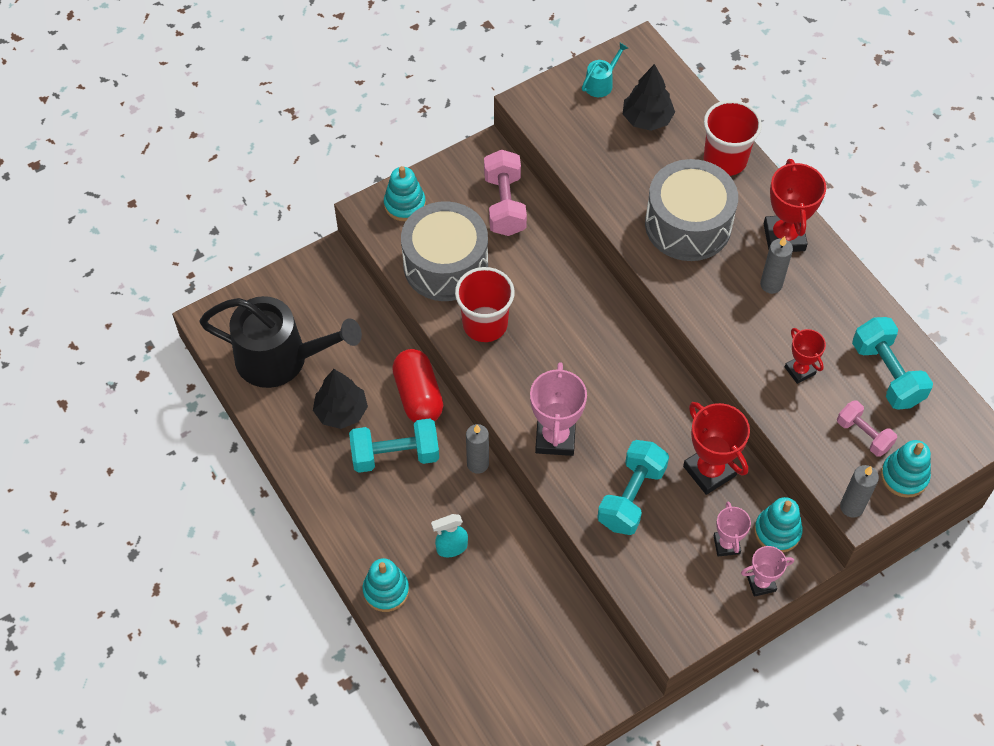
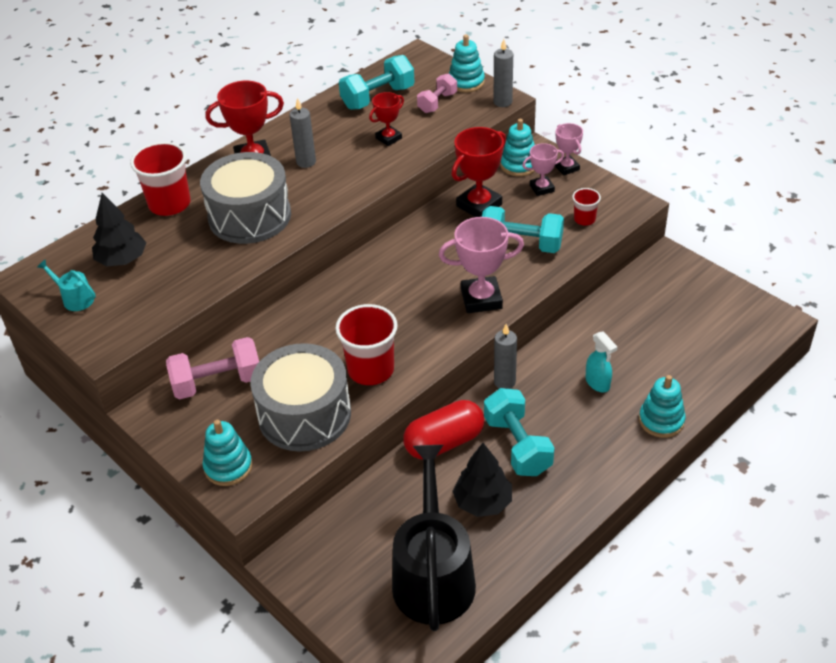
camera: 100 degrees left, 15 degrees down
(659, 574) = (584, 219): none -> red cup

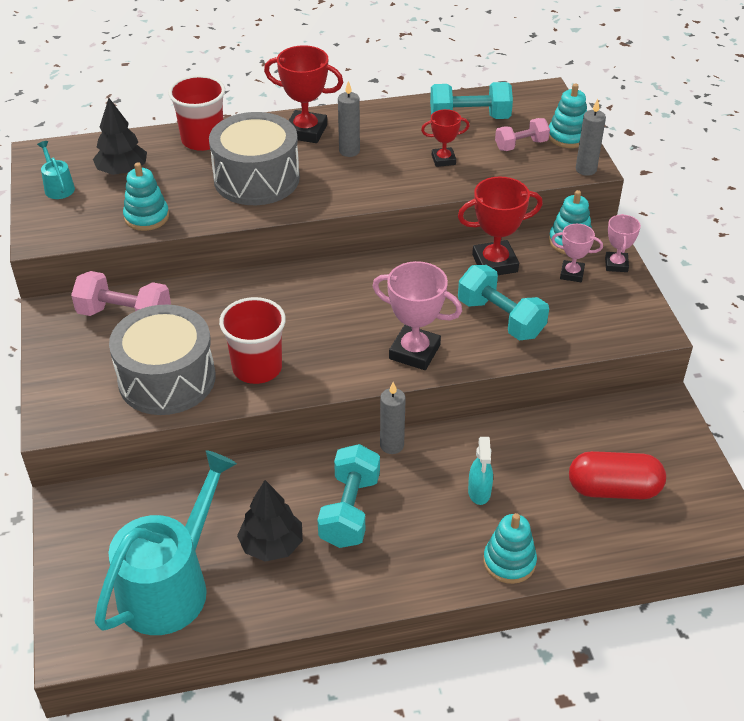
camera: 30 degrees right, 0 degrees up
(228, 467) = (68, 391): turquoise stacking toy -> turquoise stacking toy (146, 217)
(433, 576) = (170, 585): black watering can -> turquoise watering can
(444, 442) = (288, 471): red capsule -> red capsule (613, 489)
(584, 219) = (587, 323): red cup -> none

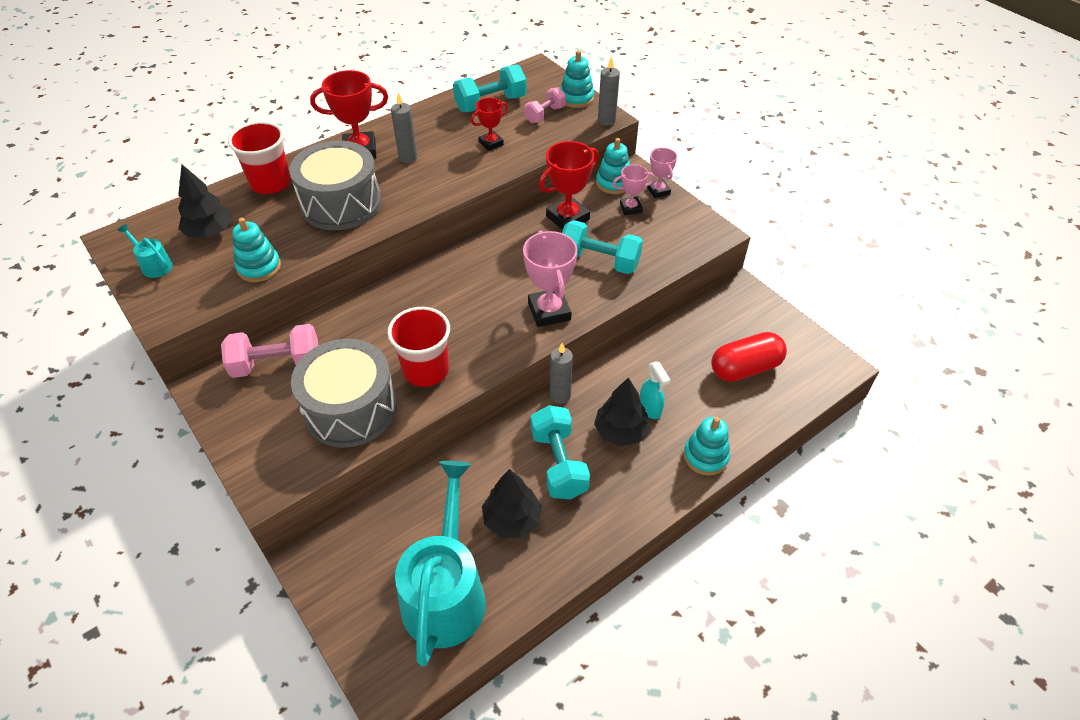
camera: 25 degrees left, 5 degrees up
(414, 352) = (549, 311): pink trophy -> pink trophy turned 75 degrees clockwise
(433, 503) = (620, 431): none -> black tree

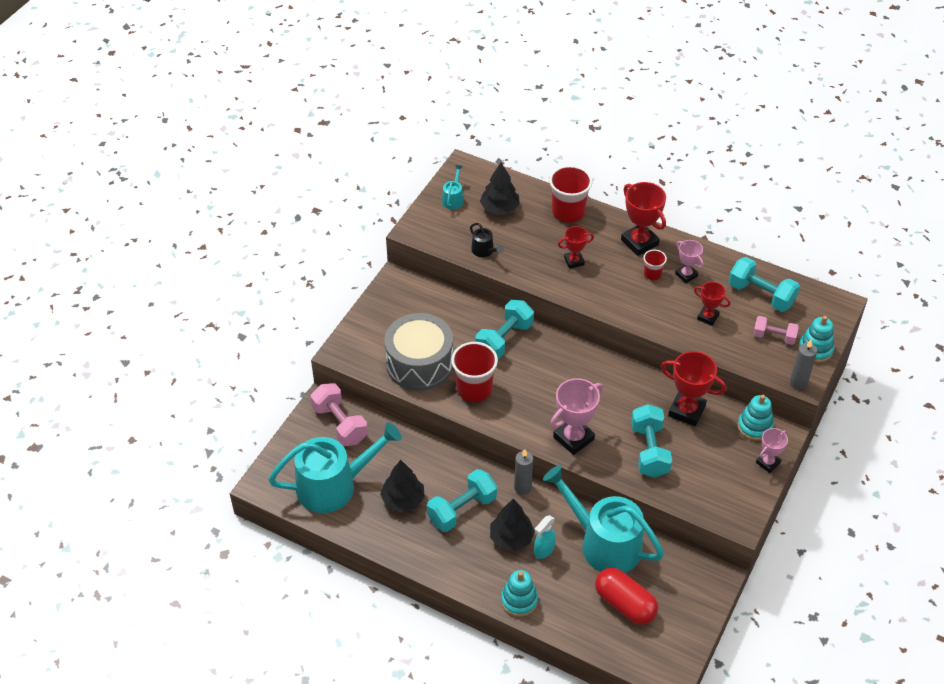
camera: 65 degrees right, 0 degrees up
(259, 267) = (484, 251): turquoise stacking toy -> black watering can
(277, 364) = (432, 308): pink dumbbell -> pink dumbbell (340, 424)
(341, 203) = (574, 261): grey drum -> red trophy
(376, 317) = (504, 339): none -> turquoise dumbbell
(408, 157) = (652, 274): grey candle -> red cup
(630, 208) = (730, 450): pink trophy -> pink trophy (686, 275)
(665, 356) = (604, 543): none -> turquoise watering can

